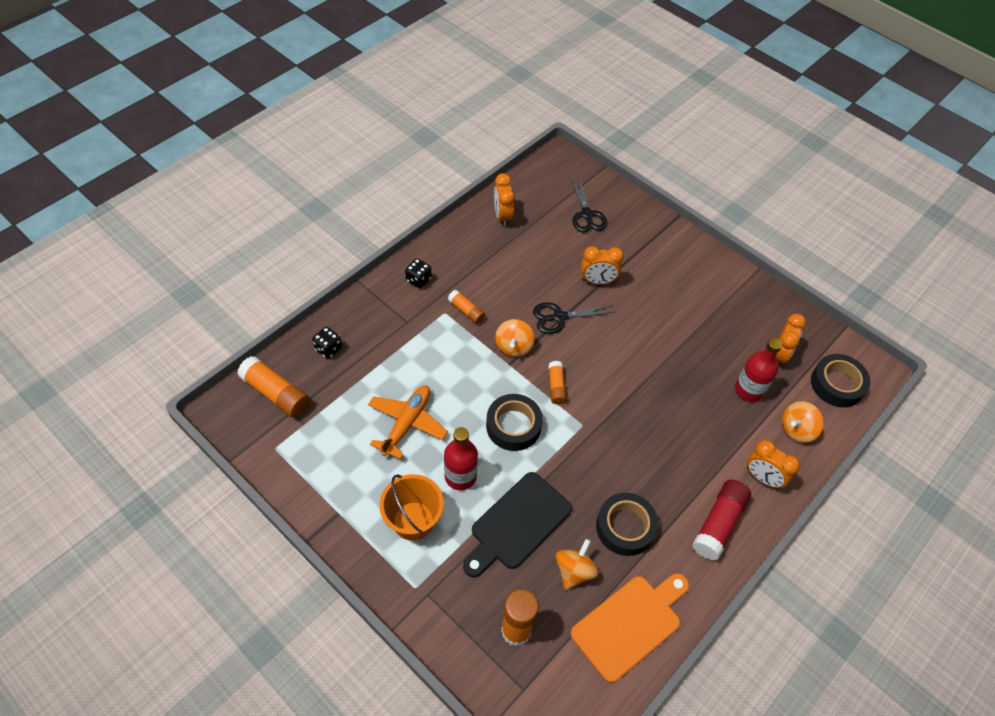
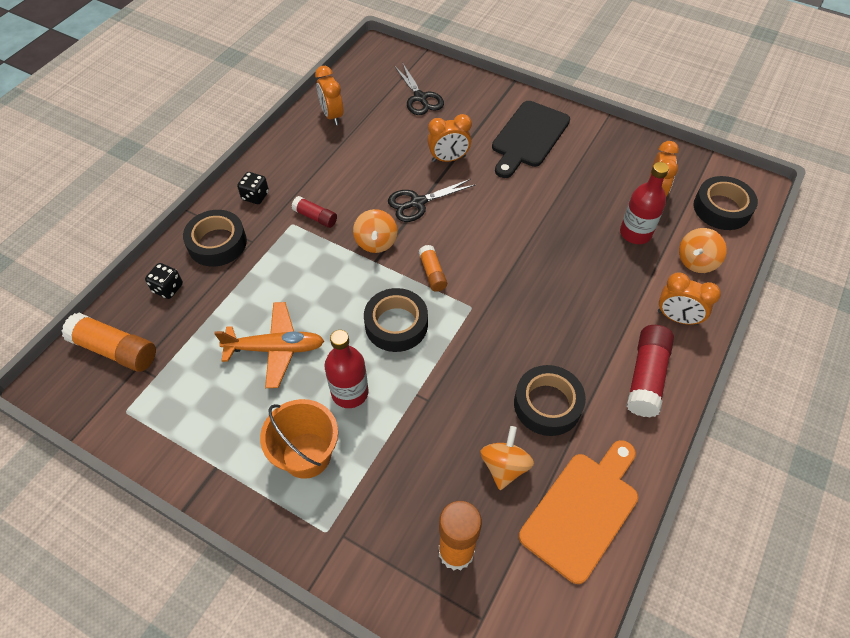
camera: 10 degrees left, 0 degrees up
(377, 317) = (217, 243): none -> black tape
(407, 423) = (275, 349): orange plane -> orange plane turned 75 degrees clockwise
(466, 311) = (315, 217): orange glue stick -> red glue stick
(517, 524) = (427, 429): black cutting board -> black cutting board (528, 137)

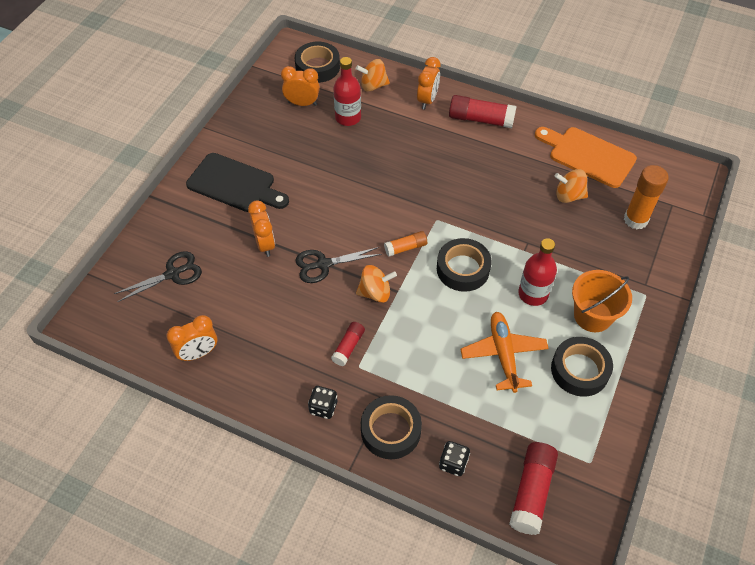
camera: 95 degrees left, 0 degrees up
(115, 350) = (531, 492): orange glue stick -> red glue stick
(418, 202) = (323, 264): black scissors -> black scissors turned 105 degrees clockwise
(547, 404) = (515, 172): black tape -> black tape (579, 370)
(696, 261) = (373, 85): orange spinning top -> orange spinning top turned 135 degrees clockwise

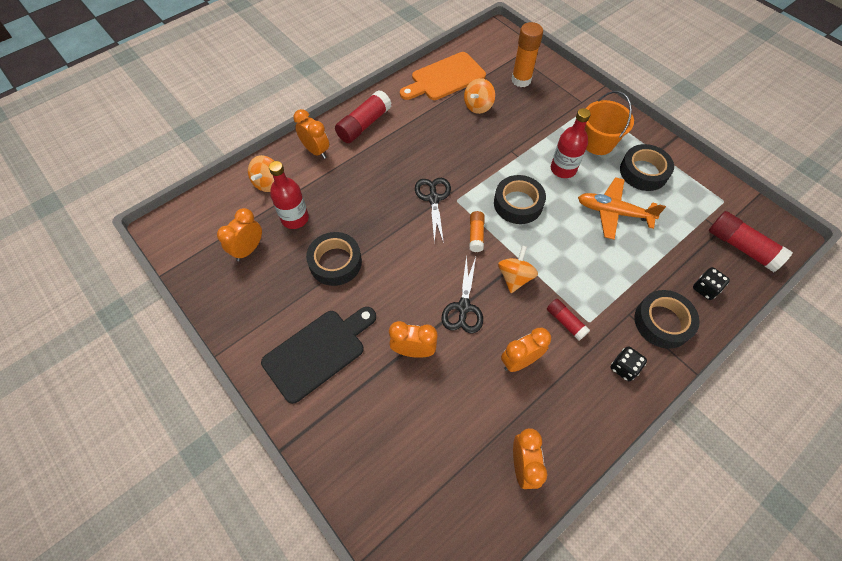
camera: 65 degrees left, 5 degrees up
(172, 274) = (407, 459): black scissors -> black scissors (433, 199)
(291, 323) = (520, 361): none -> orange clock
(317, 67) = (209, 218): black tape -> black tape (335, 262)

